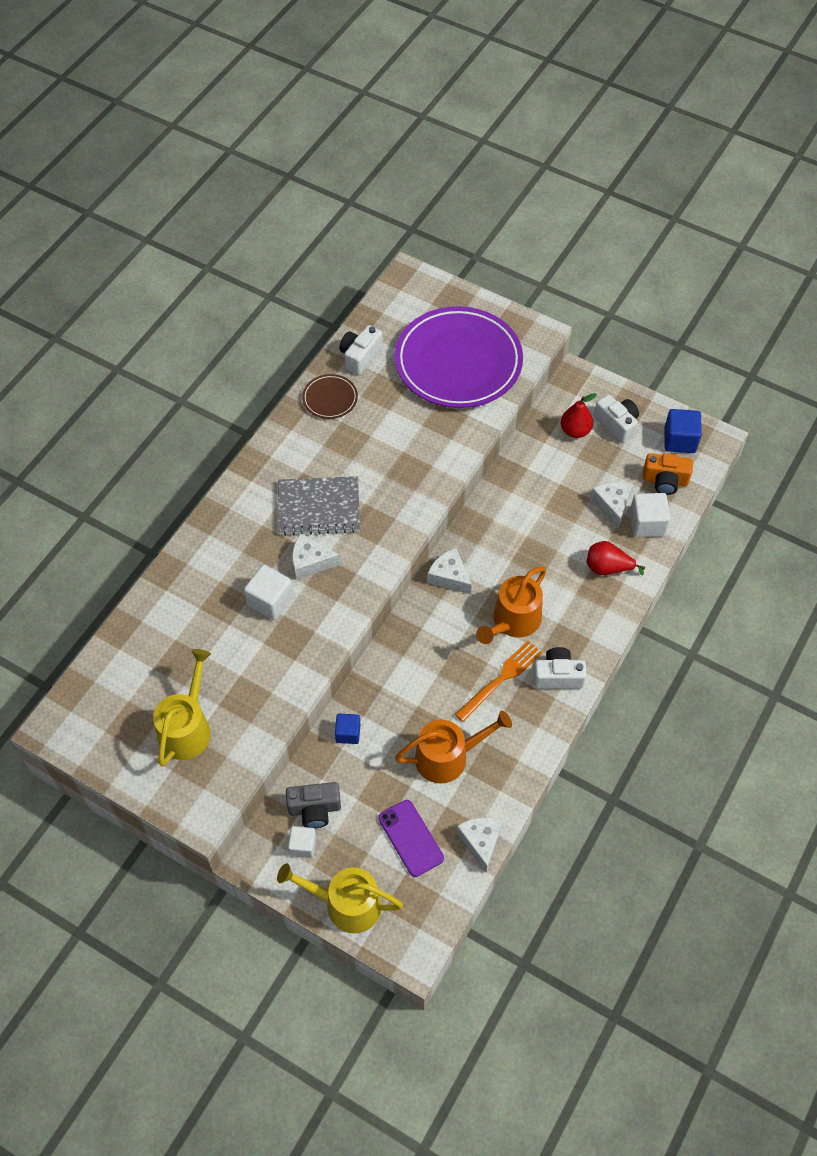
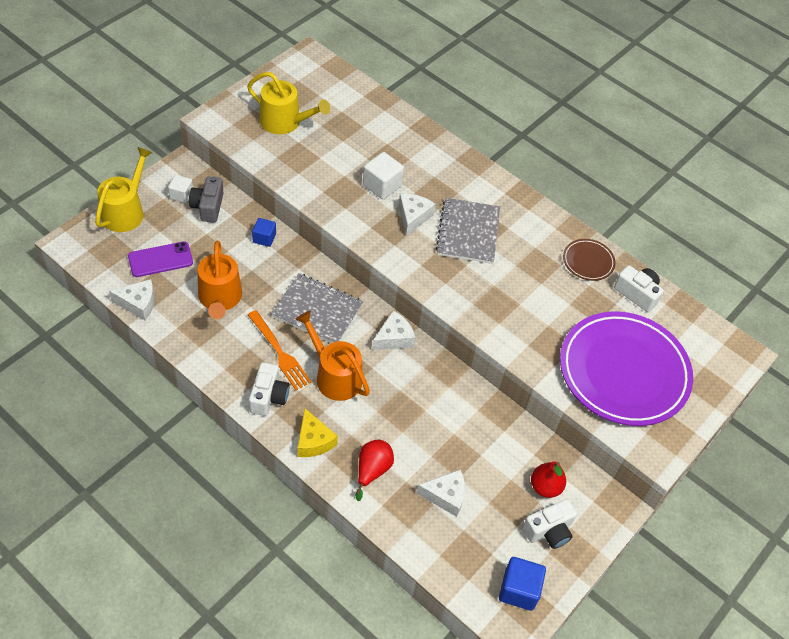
camera: 95 degrees right, 5 degrees down
(435, 655) = (317, 310): none -> grey notebook
(594, 624) = (313, 441): none -> yellow cheese
(647, 524) = (416, 522): white cube -> none
(665, 481) = (467, 557): orange camera -> none

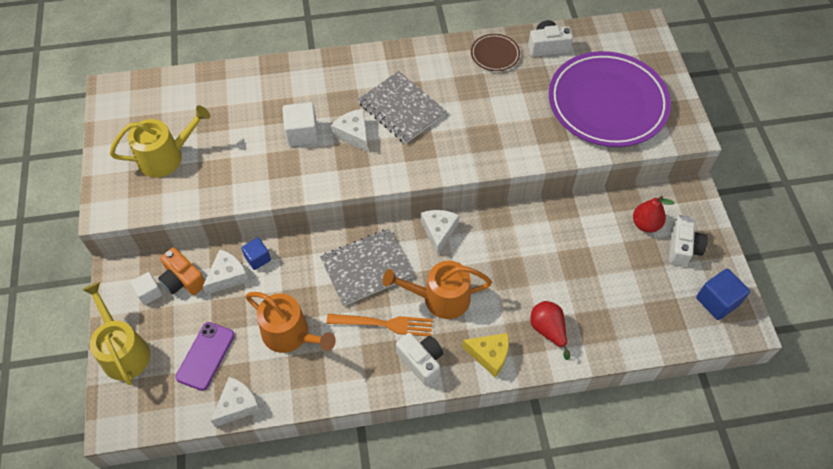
camera: 45 degrees left, 5 degrees up
(208, 207) = (183, 280): grey camera -> orange camera
(446, 496) = (607, 294): white cheese -> white cheese (227, 276)

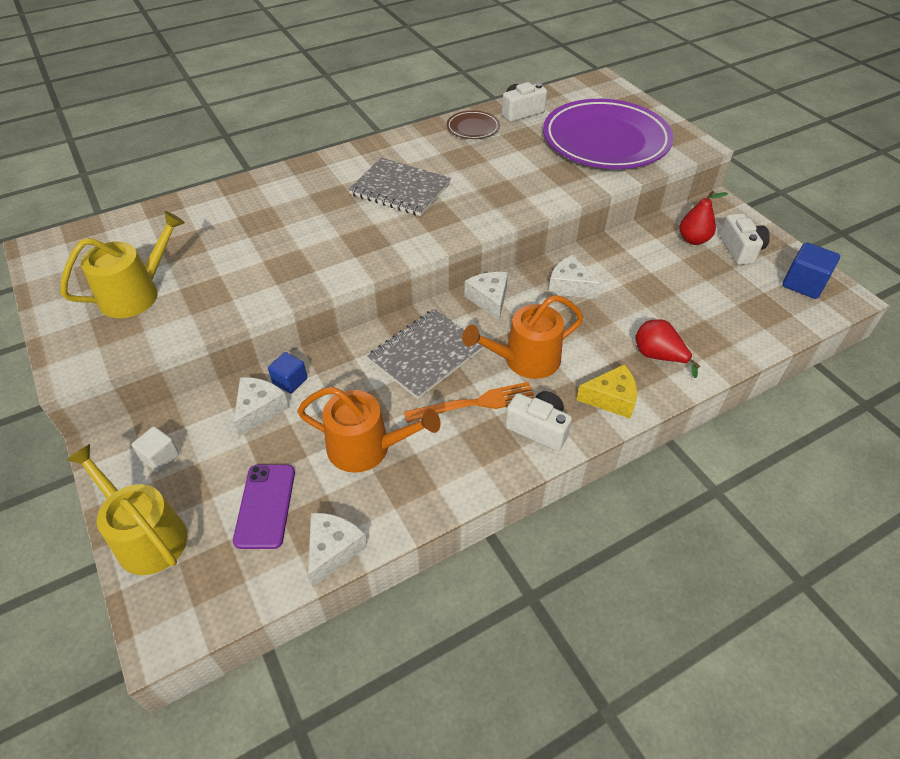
camera: 20 degrees left, 10 degrees down
(183, 280) = (201, 430): orange camera -> none
(302, 133) = (298, 234): white cube -> none
(353, 134) = (358, 221): white cheese -> white cheese (569, 286)

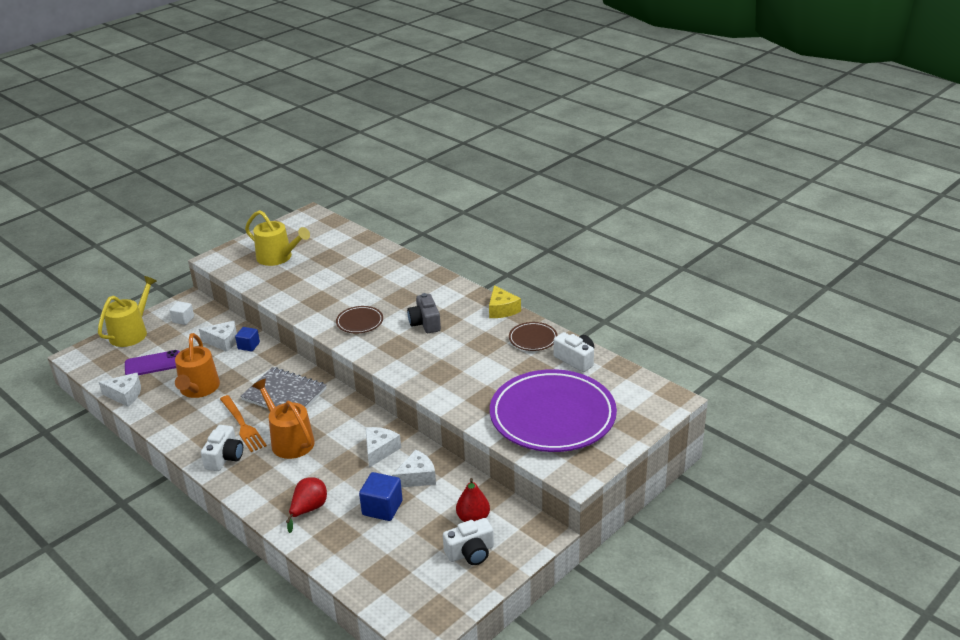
camera: 75 degrees right, 15 degrees down
(365, 237) = (360, 322): none -> brown plate
(400, 189) = (425, 323): grey notebook -> grey camera
(489, 299) = (350, 411): white cheese -> white cheese (417, 477)
(611, 398) = (258, 489): yellow cheese -> yellow cheese (502, 309)
(803, 284) = (432, 600): blue cube -> blue cube (382, 508)

